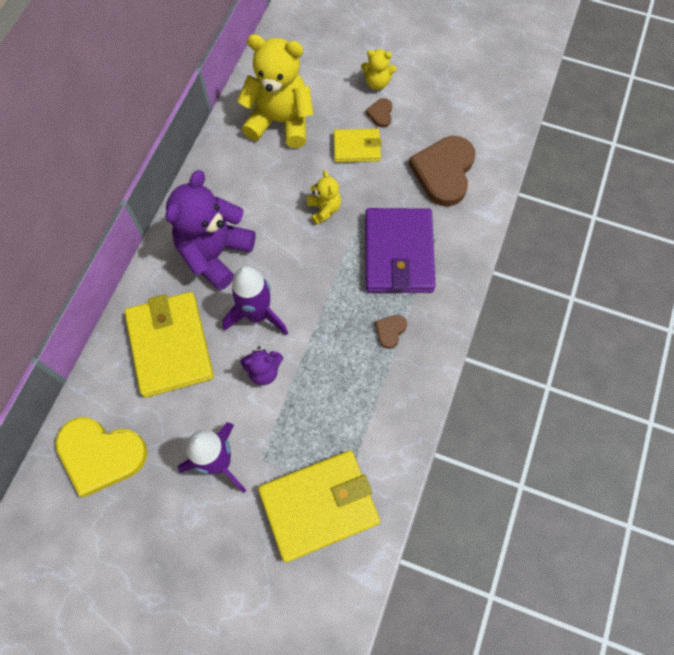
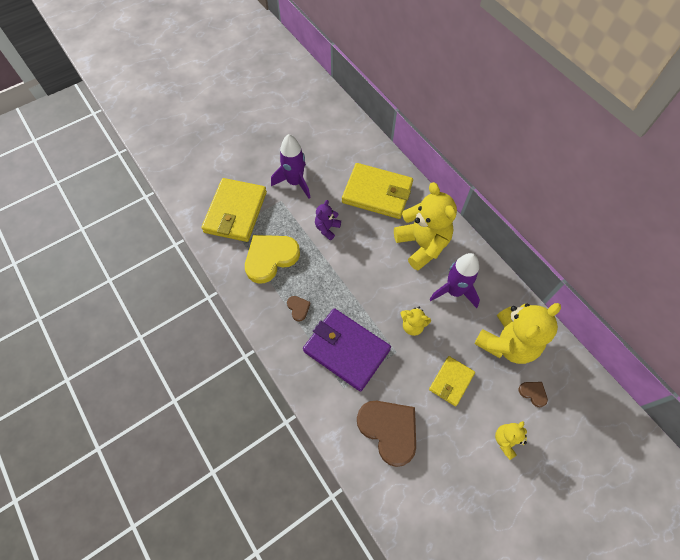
camera: 125 degrees right, 5 degrees down
(101, 455) = (340, 138): yellow heart -> yellow heart (270, 258)
(215, 253) = (422, 245): purple teddy bear -> yellow teddy bear
(257, 314) = (364, 244): purple rocket -> purple rocket (454, 291)
(380, 114) = (473, 421): brown heart -> brown heart (533, 393)

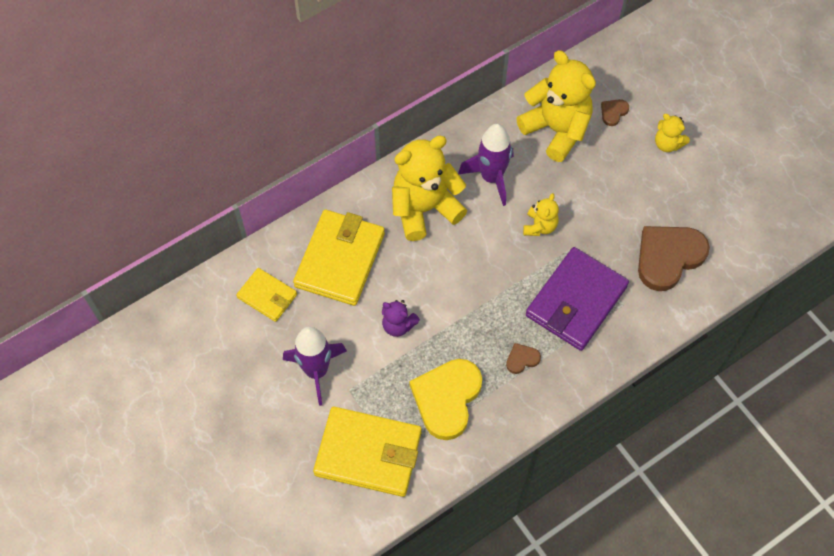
camera: 90 degrees left, 0 degrees up
(270, 258) = (447, 398): yellow heart -> yellow heart turned 60 degrees clockwise
(451, 381) = (606, 190): yellow wallet -> yellow wallet (267, 296)

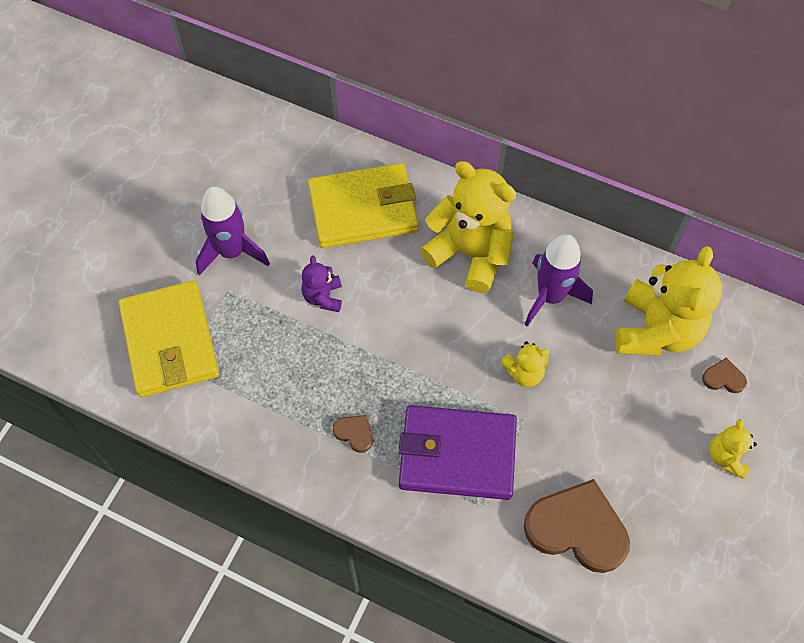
camera: 60 degrees right, 0 degrees up
(267, 296) = (286, 170): yellow wallet -> none
(447, 398) = (268, 383): yellow heart -> none

